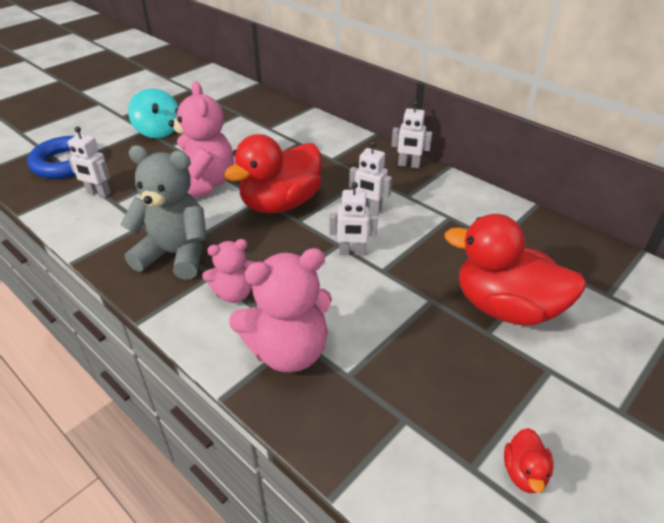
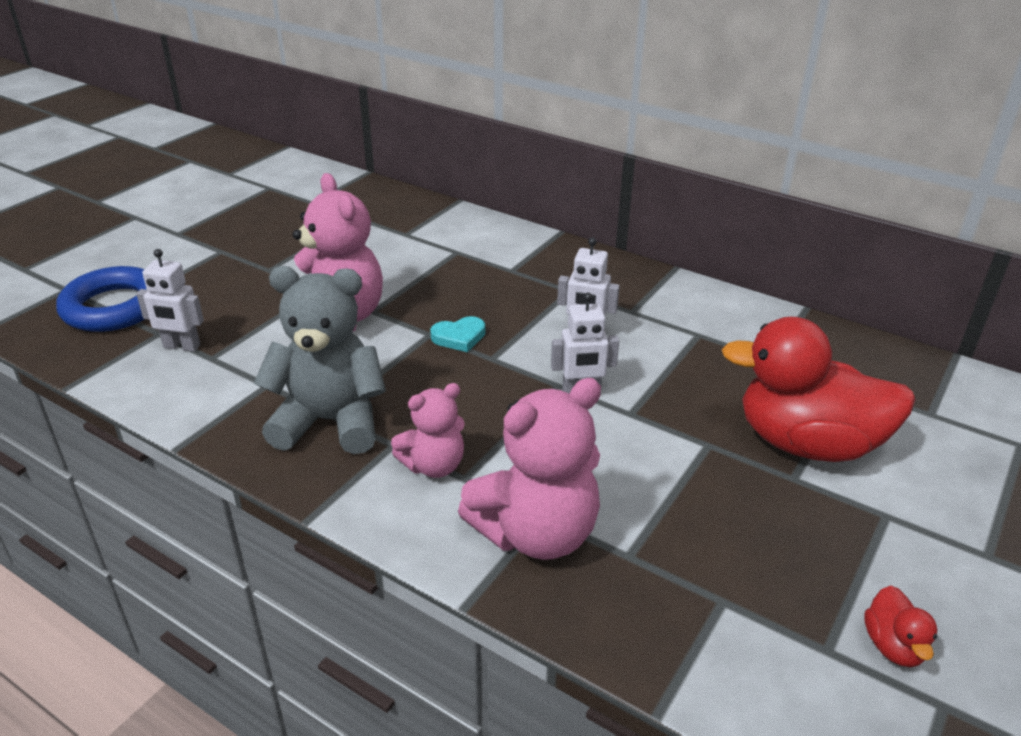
camera: 10 degrees left, 5 degrees down
(158, 131) = (242, 250): turquoise spinning top -> none
(281, 203) = (459, 337): red duck -> turquoise heart
(408, 165) = (620, 270): white robot -> none

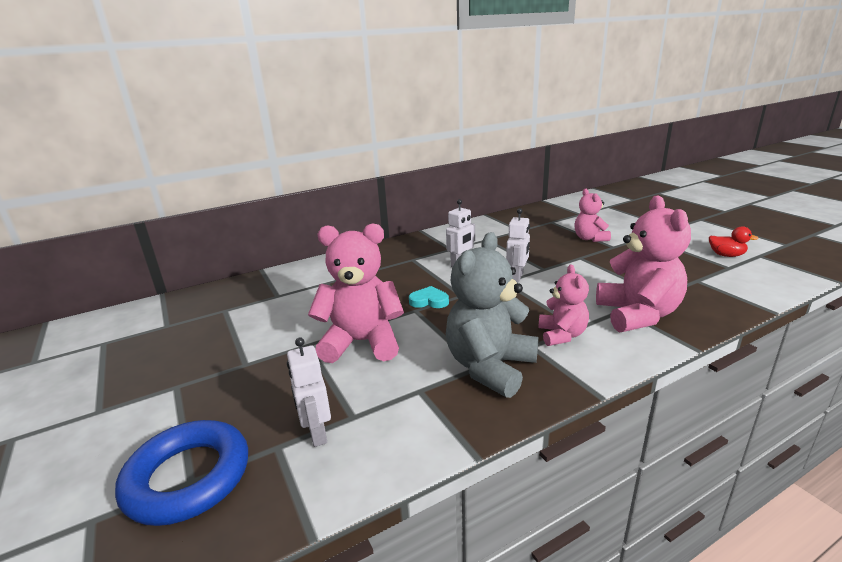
camera: 60 degrees left, 10 degrees down
(181, 346) = (316, 433): white robot -> white robot turned 120 degrees clockwise
(459, 337) = (429, 301): turquoise heart -> turquoise heart turned 90 degrees counterclockwise
(807, 444) = (589, 238): red duck -> pink teddy bear

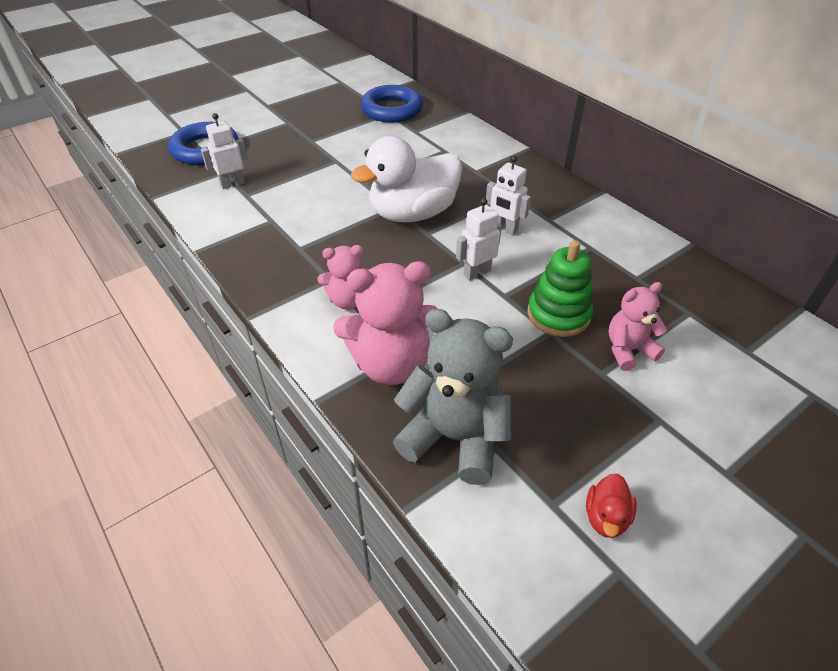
camera: 80 degrees right, 20 degrees up
(218, 308) = (392, 110): none -> blue ring
(362, 342) = (338, 185): pink teddy bear -> none
(429, 301) = (412, 213): turquoise heart -> white duck
(490, 367) = (297, 254): grey teddy bear -> grey teddy bear (454, 437)
(517, 277) = (477, 273): white robot -> white robot turned 135 degrees clockwise
(561, 254) = (558, 314): none -> green stacking toy

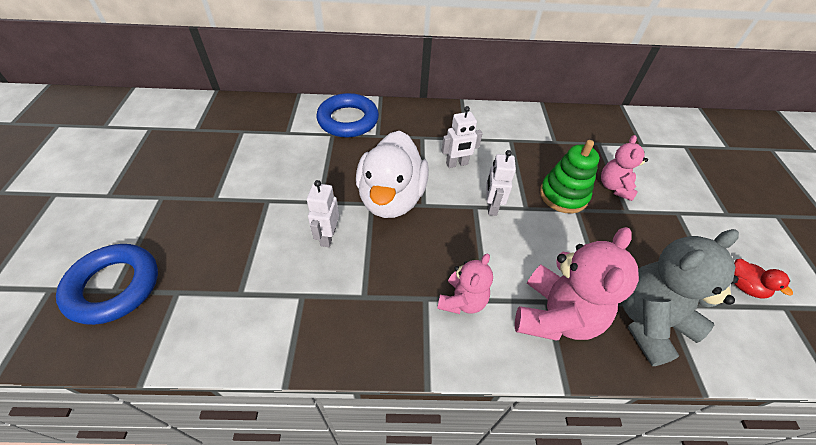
camera: 55 degrees left, 5 degrees up
(232, 184) = (207, 295): white robot -> white robot (327, 237)
(392, 110) = (239, 126): blue ring -> blue ring (348, 120)

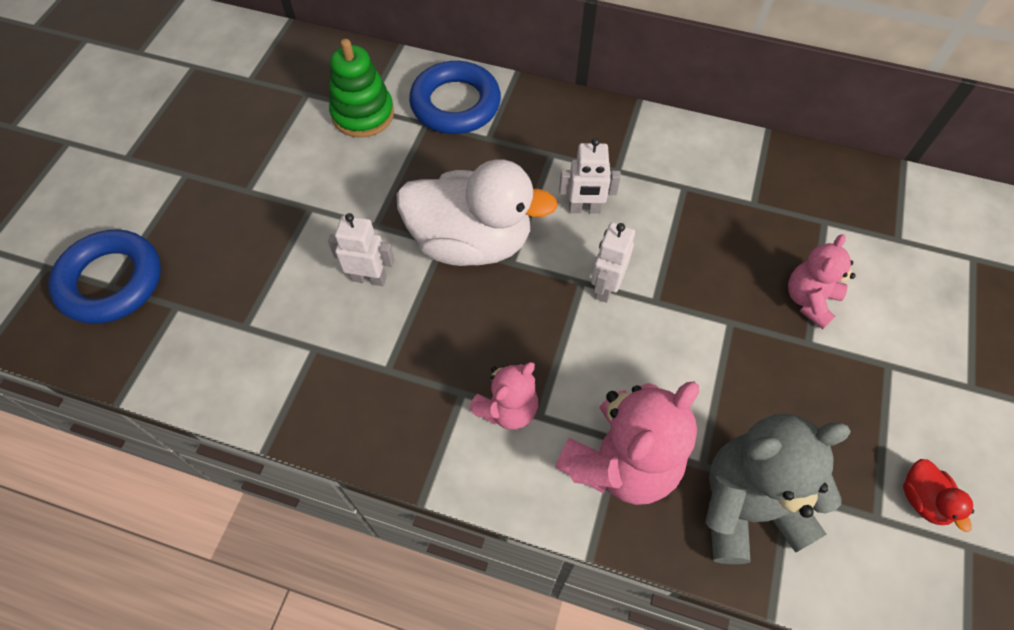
camera: 20 degrees right, 10 degrees up
(327, 237) = (369, 278): white robot -> white robot turned 75 degrees clockwise
(391, 198) = (471, 242): white duck -> white duck turned 105 degrees counterclockwise
(563, 195) = (721, 295): green stacking toy -> green stacking toy (363, 114)

